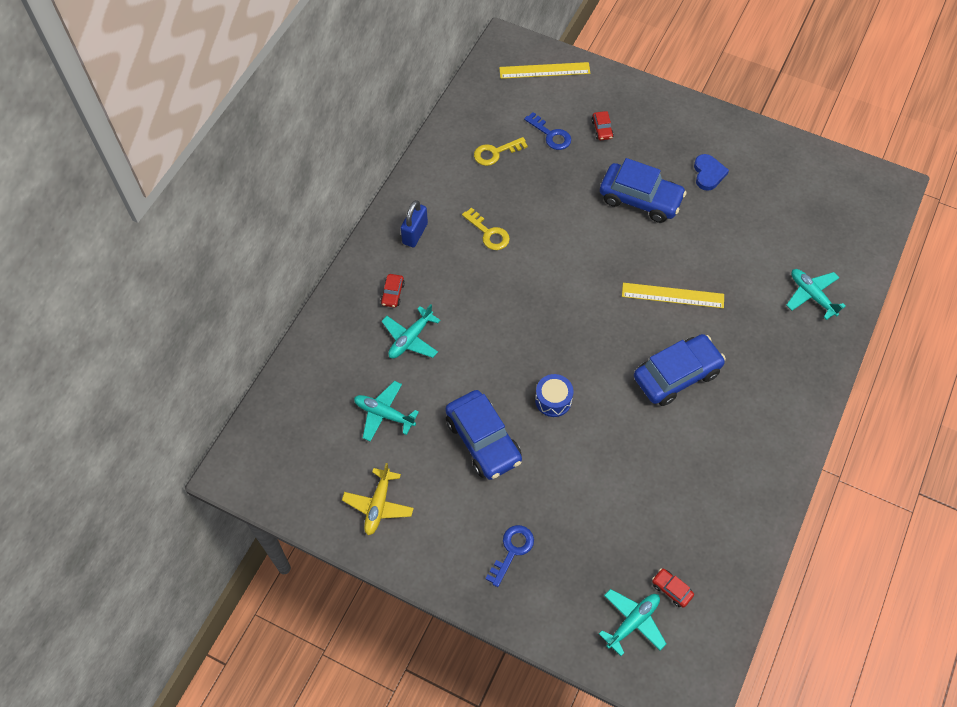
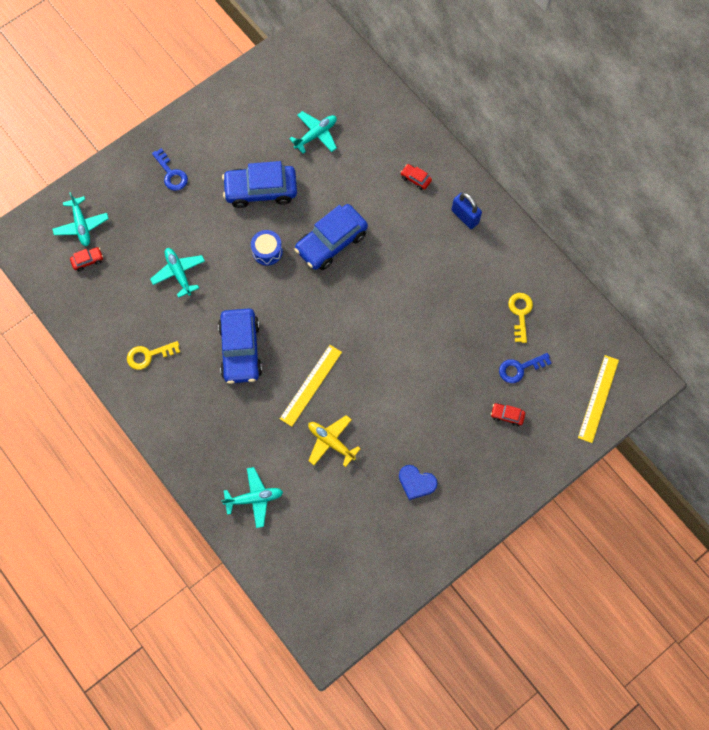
camera: 115 degrees right, 10 degrees up
(378, 505) = (249, 106): yellow plane -> yellow plane (331, 442)
(410, 338) = (369, 176): turquoise plane -> turquoise plane (179, 273)
(489, 233) = (439, 272): yellow key -> yellow key (148, 355)
(640, 199) = (416, 409): blue car -> blue car (331, 242)

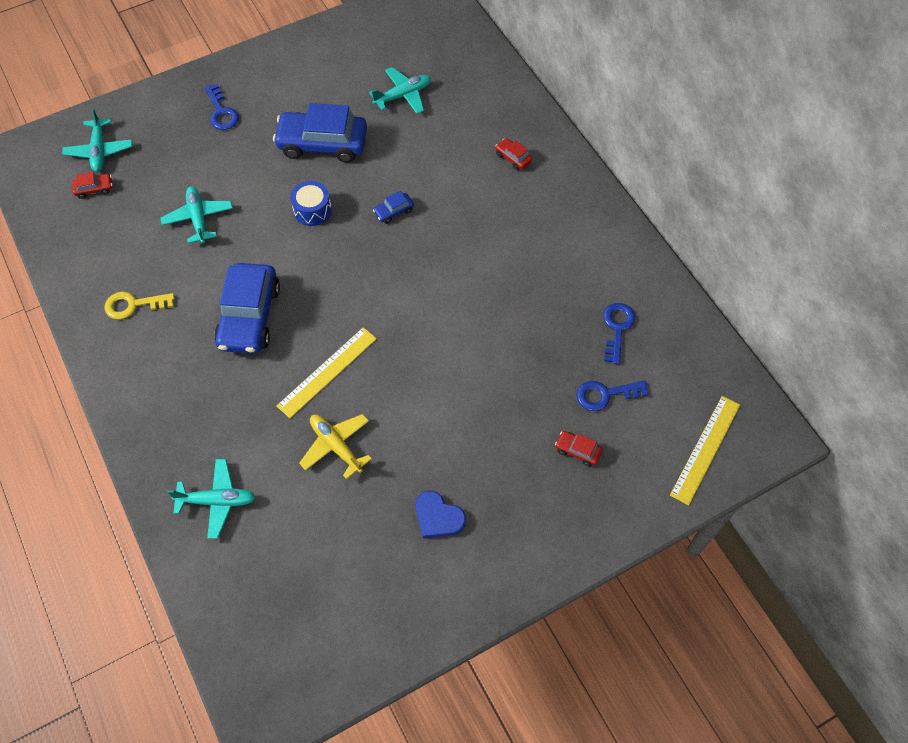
camera: 10 degrees right, 10 degrees down
(331, 242) = (393, 211): blue car -> blue car, size x0.43
(465, 216) = (566, 207): blue padlock -> none
(520, 313) = (617, 328): yellow key -> blue key

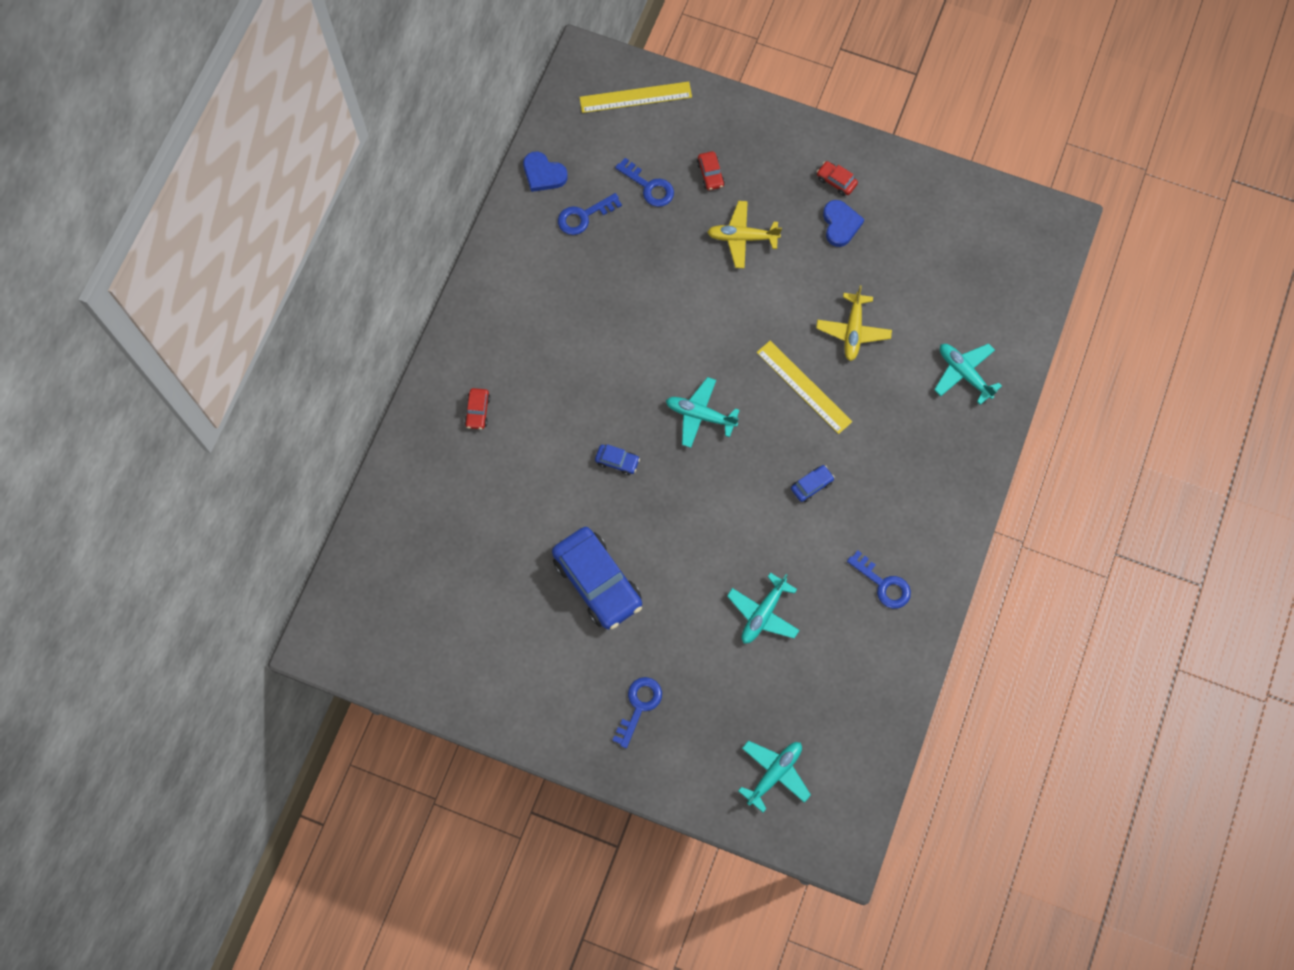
camera: 130 degrees left, 10 degrees up
(94, 189) = (814, 734): red car -> red car (836, 181)
(133, 305) = (883, 584): yellow key -> blue key
(249, 316) = (811, 485): blue car -> blue car, size x0.43
(312, 210) = (673, 527): blue drum -> none
(327, 371) = (803, 387): yellow ruler -> yellow ruler turned 45 degrees clockwise
(403, 95) = (483, 560): turquoise plane -> turquoise plane (700, 415)
(495, 429) = (742, 237): none -> yellow plane
(682, 327) = (543, 174): none -> blue heart

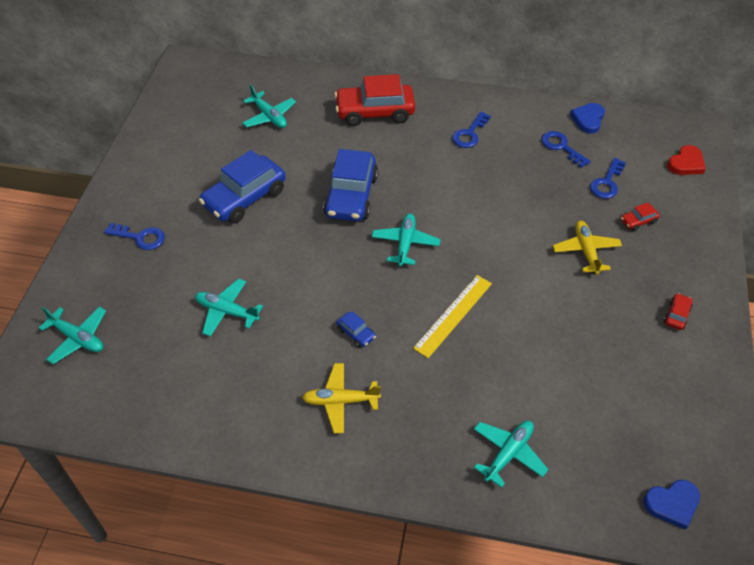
camera: 80 degrees right, 20 degrees down
(457, 540) = (269, 116): none -> turquoise plane
(477, 411) = (375, 112): red car -> red car, size x2.34
(617, 461) = (351, 196): blue car -> blue car, size x2.34
(635, 97) = (686, 163): yellow ruler -> red heart
(840, 224) = (632, 324): blue heart -> blue heart (672, 504)
(853, 330) = (523, 348): yellow plane -> yellow plane (340, 401)
(883, 584) = (264, 404): blue key -> blue key (469, 134)

